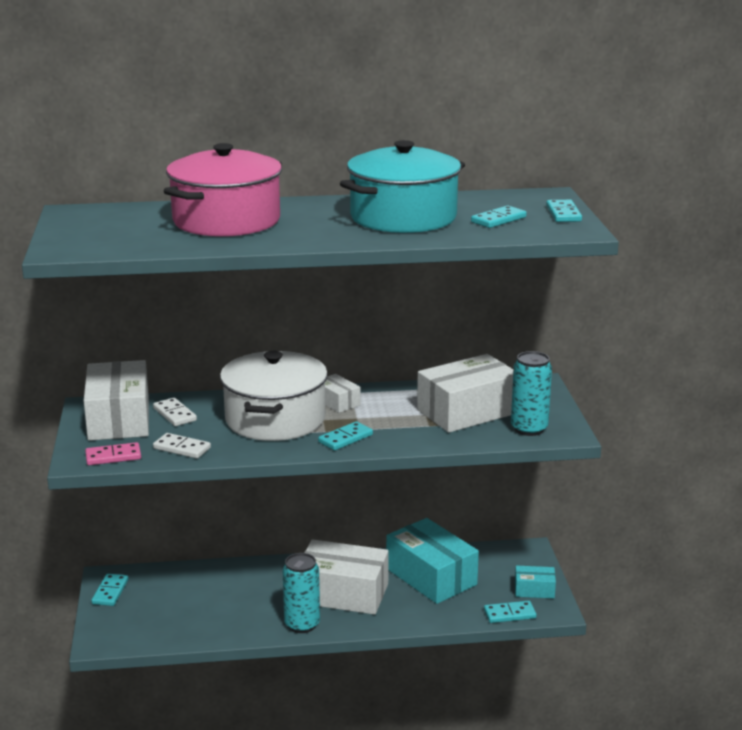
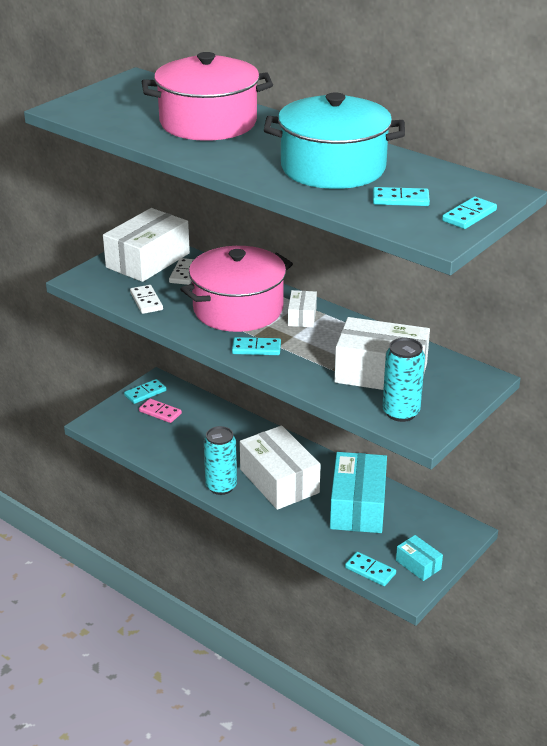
camera: 45 degrees right, 10 degrees up
(113, 456) = (100, 286): pink domino -> pink domino (160, 412)
(275, 419) = (238, 309): white pot -> pink pot

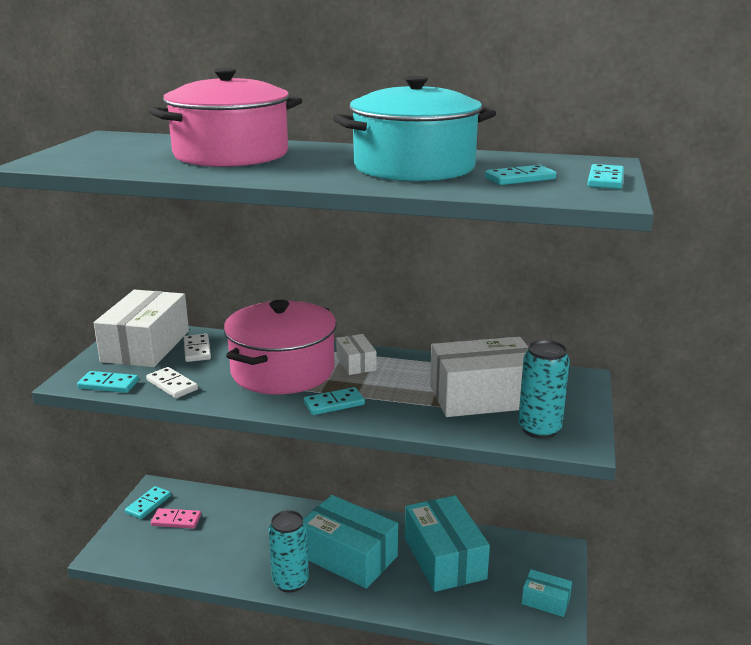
camera: 25 degrees left, 10 degrees down
(279, 481) = (348, 556): white box -> turquoise box
(370, 571) = (505, 624): turquoise domino -> turquoise domino (108, 384)

